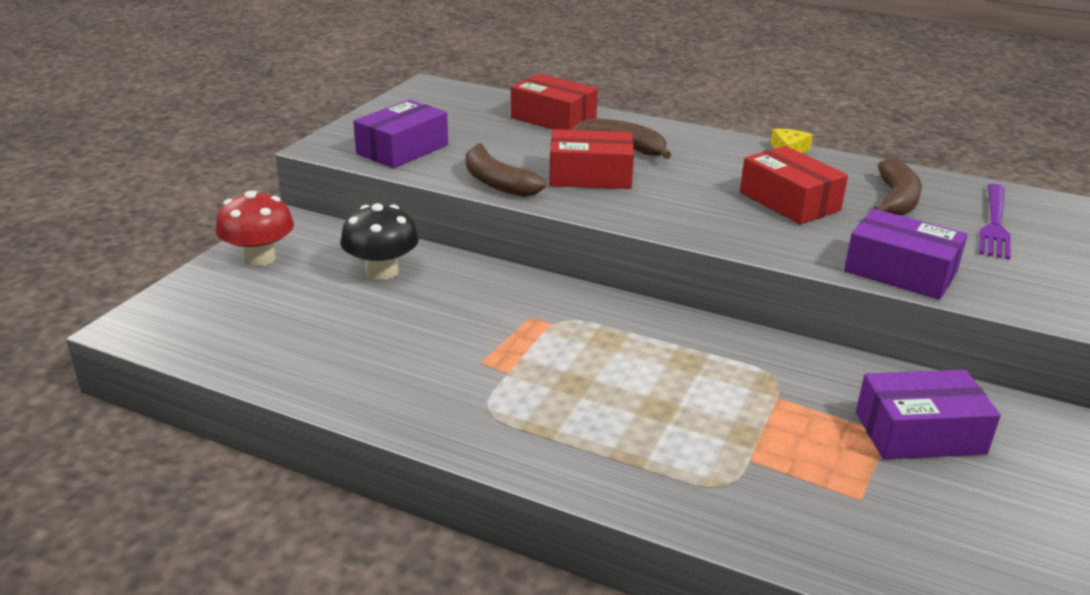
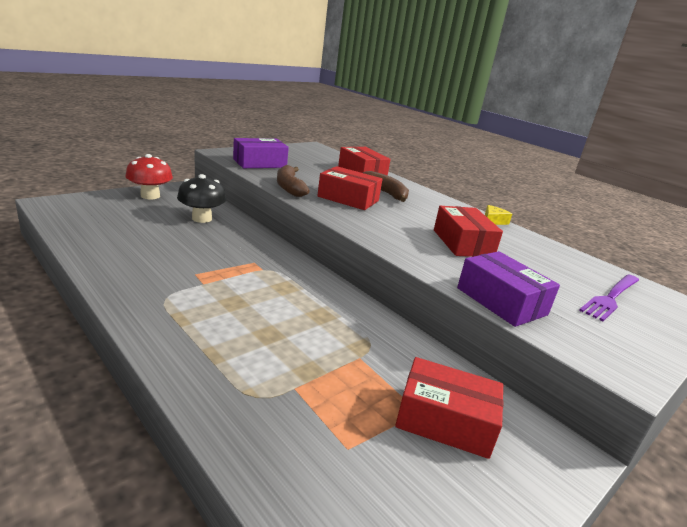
camera: 20 degrees right, 5 degrees down
(896, 200) = (544, 264): brown banana -> none
(919, 433) = (445, 421): purple box -> red box

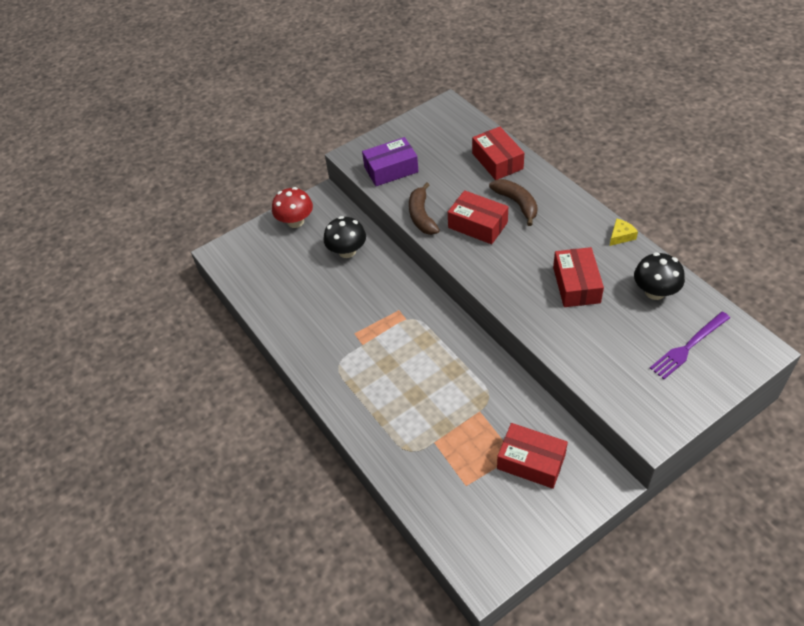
camera: 15 degrees right, 25 degrees up
(501, 301) = (586, 365): purple box -> none
(547, 256) = (655, 291): none -> black mushroom

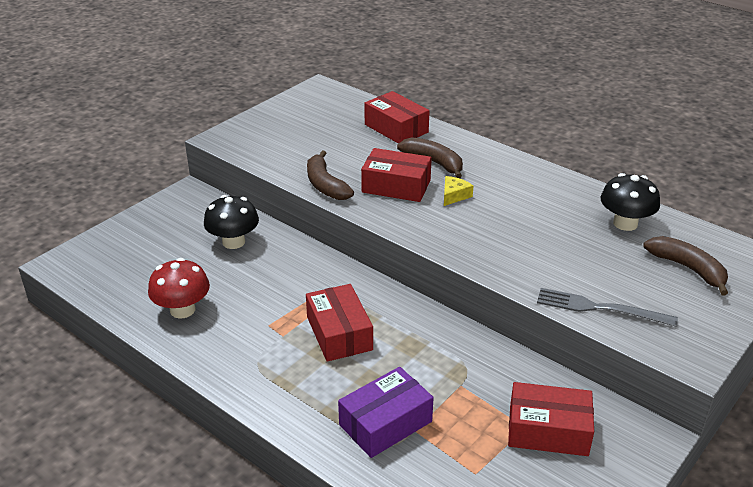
camera: 20 degrees left, 15 degrees down
(295, 221) = (157, 220): red mushroom -> red mushroom (182, 310)
(391, 169) = (272, 147): purple box -> purple box (385, 423)
(576, 285) = (534, 228): red box -> red box (339, 333)
(598, 373) = (600, 308): none -> grey fork
(621, 236) = (563, 179): yellow cheese -> yellow cheese (454, 195)
(688, 346) = (688, 268): purple fork -> brown banana

